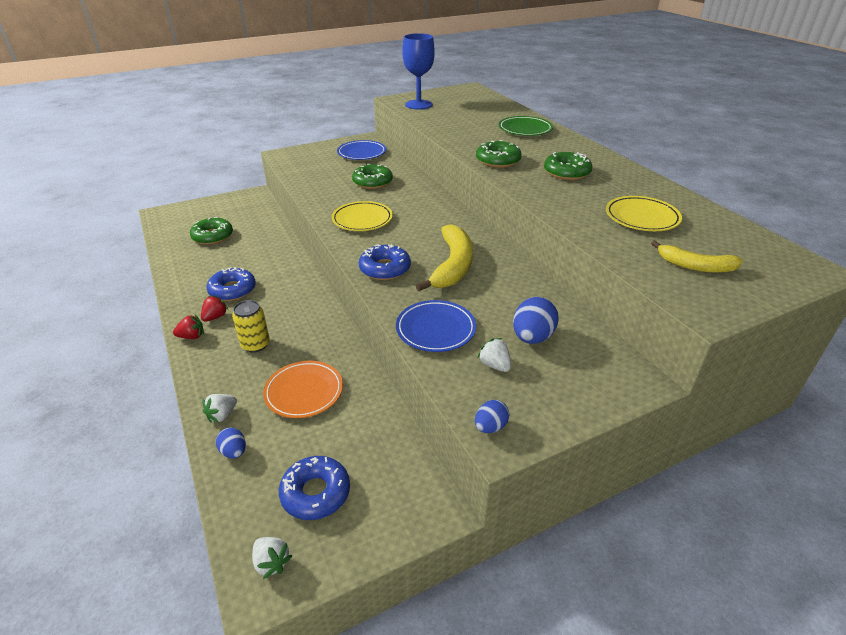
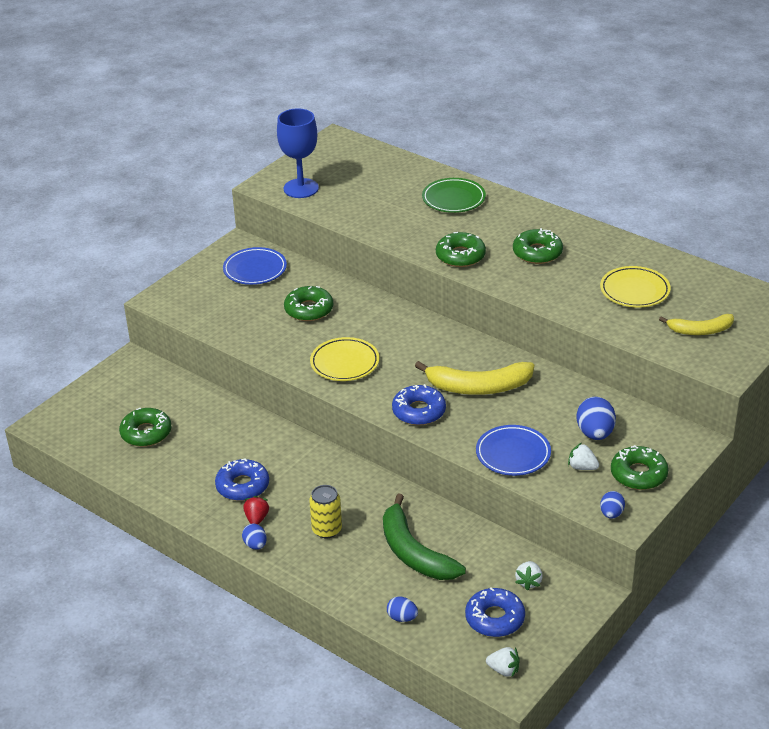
camera: 25 degrees left, 0 degrees up
(192, 336) = (255, 545): red strawberry -> blue egg
(222, 415) = (362, 597): white strawberry -> white strawberry (529, 582)
(304, 392) = (414, 552): orange plate -> green banana
(452, 265) = (478, 387): yellow banana -> yellow banana turned 105 degrees clockwise
(552, 394) = (638, 474): none -> green donut

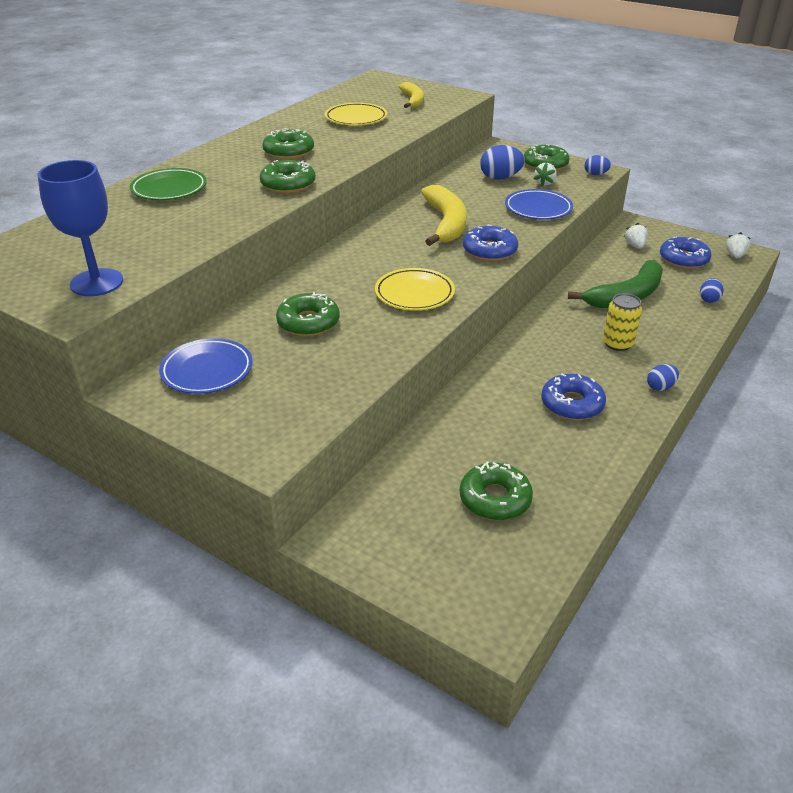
camera: 95 degrees left, 0 degrees up
(256, 519) = (620, 389): red strawberry -> none
(529, 582) = (635, 246): white strawberry -> white strawberry turned 105 degrees counterclockwise

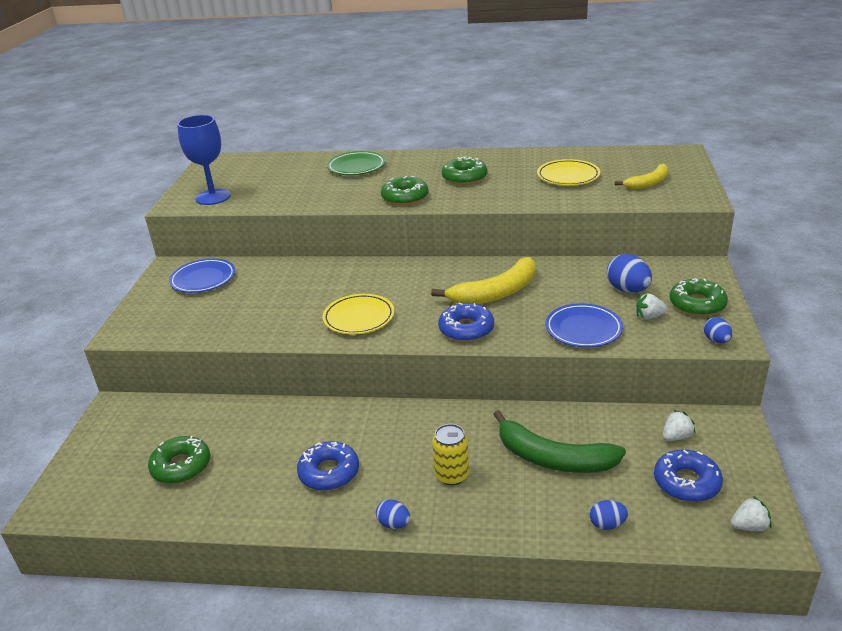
camera: 65 degrees right, 5 degrees down
(308, 322) = (284, 291): green donut -> none

